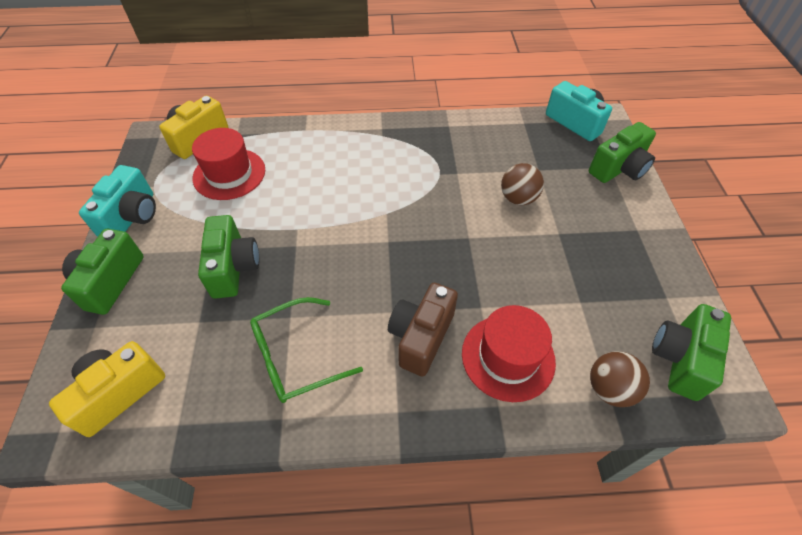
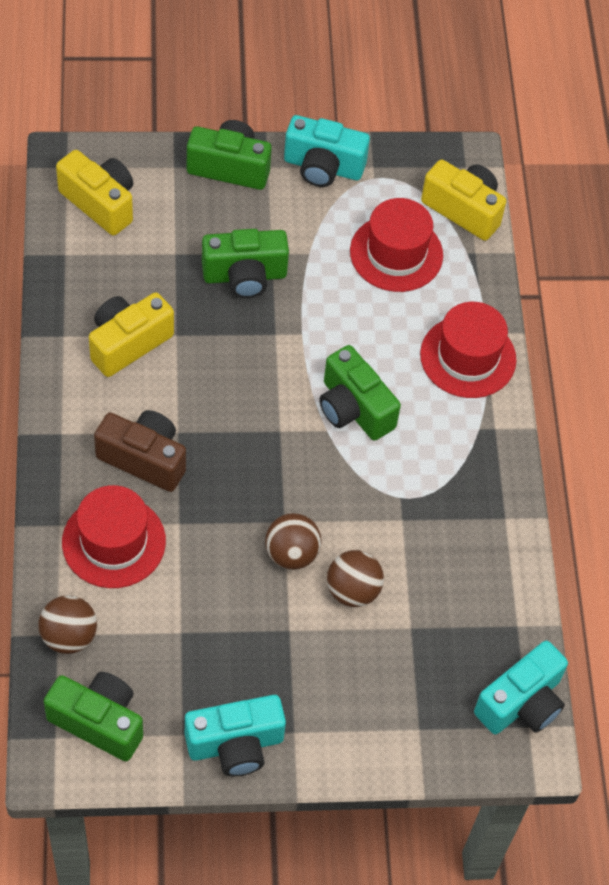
camera: 85 degrees right, 5 degrees up
(296, 357) = (128, 343): green glasses -> yellow camera
(325, 139) = (468, 357): none -> red hat
(495, 232) = (291, 554): none -> brown ball
(619, 168) = (415, 741): green camera -> green camera (353, 409)
(661, 263) = (235, 745): none -> turquoise camera

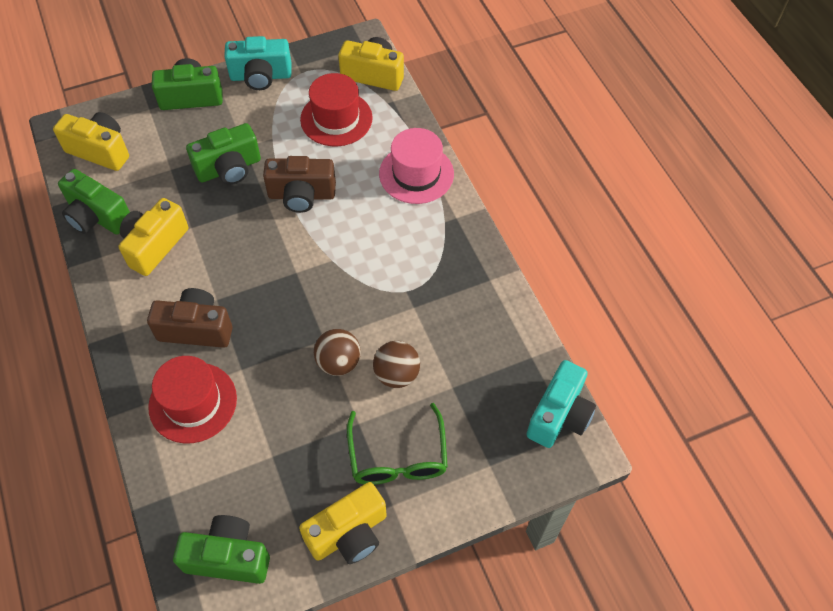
camera: 15 degrees left, 0 degrees up
(69, 636) = (180, 493): brown ball -> none
(235, 745) = (348, 533): turquoise camera -> yellow camera
(319, 338) = (301, 195): none -> brown camera
(319, 682) = (398, 456): none -> green glasses
(353, 409) = (346, 237): green camera -> green camera (97, 217)
(468, 357) = (416, 174): red hat -> pink hat

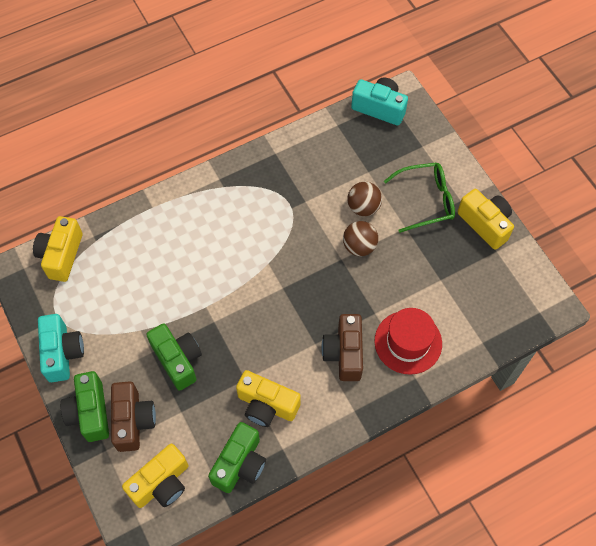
camera: 95 degrees left, 5 degrees up
(100, 151) = (161, 483): yellow camera -> yellow camera turned 150 degrees counterclockwise
(228, 557) = (517, 295): green camera -> none
(301, 195) = (204, 295): brown camera -> brown camera (133, 421)
(336, 119) = (116, 279): red hat -> none
(416, 174) = (176, 210): pink hat -> none

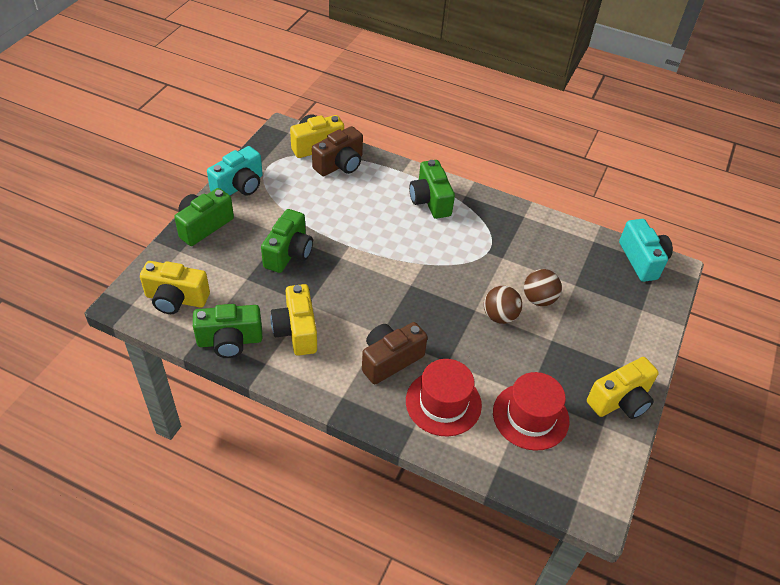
camera: 50 degrees right, 15 degrees down
(133, 421) = (216, 254): brown camera -> brown camera (340, 165)
(204, 210) = (430, 201): none -> green camera
(426, 200) = (593, 341): green glasses -> none
(458, 292) = (530, 416): none -> red hat
(485, 224) = (620, 401): yellow camera -> yellow camera turned 45 degrees clockwise

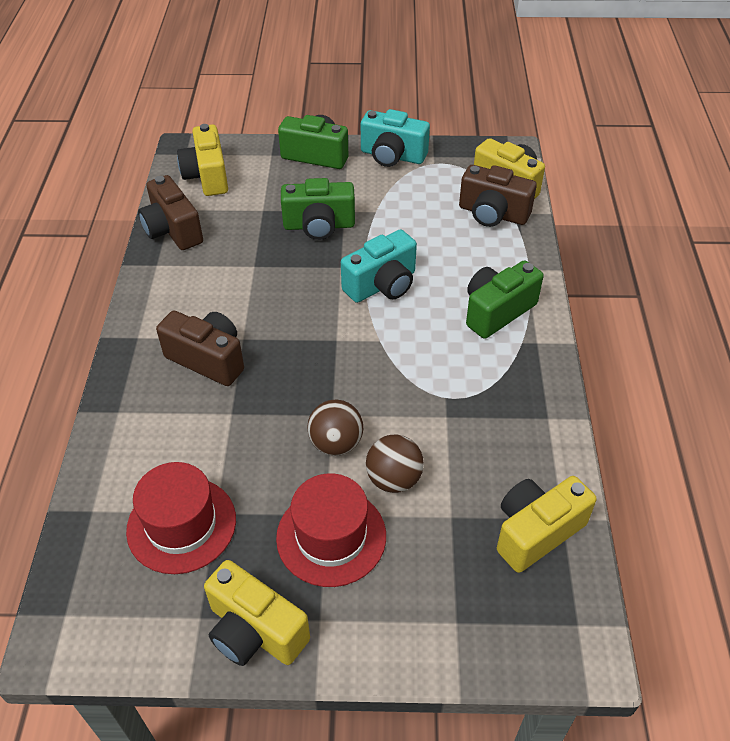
camera: 70 degrees right, 0 degrees up
(230, 341) = (173, 230): green camera -> brown camera
(296, 331) = (211, 271): yellow camera -> yellow camera (536, 532)
(443, 403) = (166, 427): red hat -> red hat (331, 536)
(642, 260) = (569, 599): turquoise camera -> turquoise camera (382, 285)

